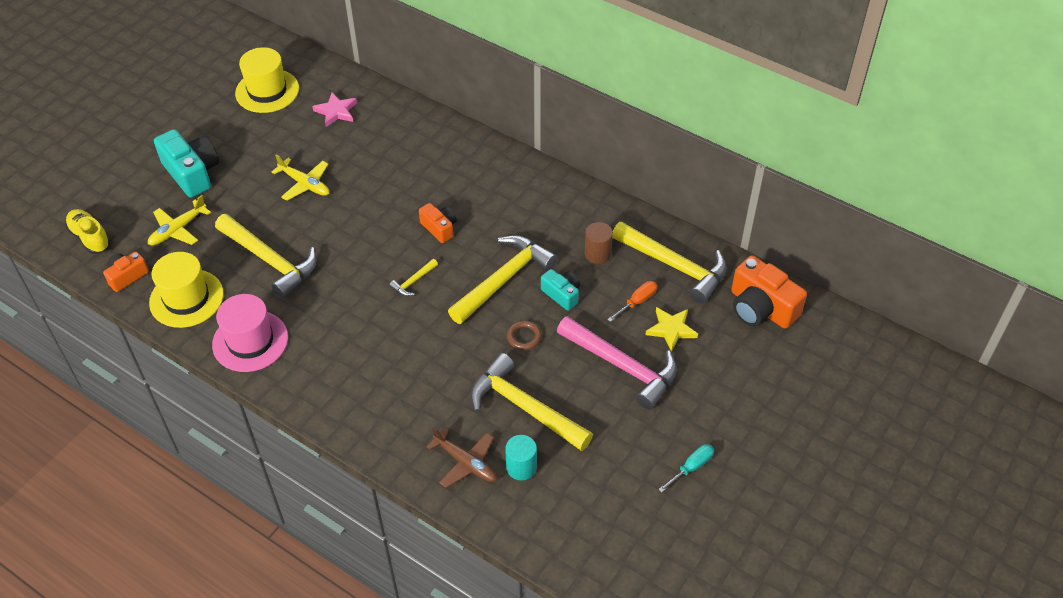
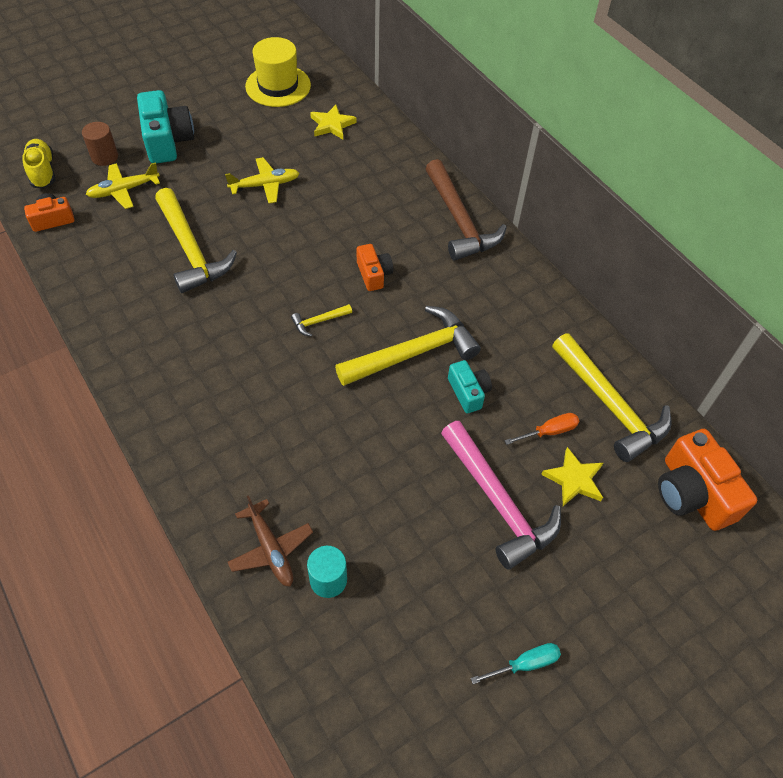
camera: 20 degrees right, 5 degrees up
(186, 298) = (93, 260): yellow hat -> none
(250, 341) = (127, 326): pink hat -> none
(304, 184) = (265, 185): yellow plane -> yellow plane turned 75 degrees counterclockwise
(336, 111) = (332, 125): pink star -> yellow star
(489, 160) = (459, 221): none -> brown hammer
(524, 337) = (404, 426): brown ring -> none
(524, 407) = (366, 508): yellow hammer -> none
(597, 254) = (528, 360): brown cylinder -> brown cylinder (105, 157)

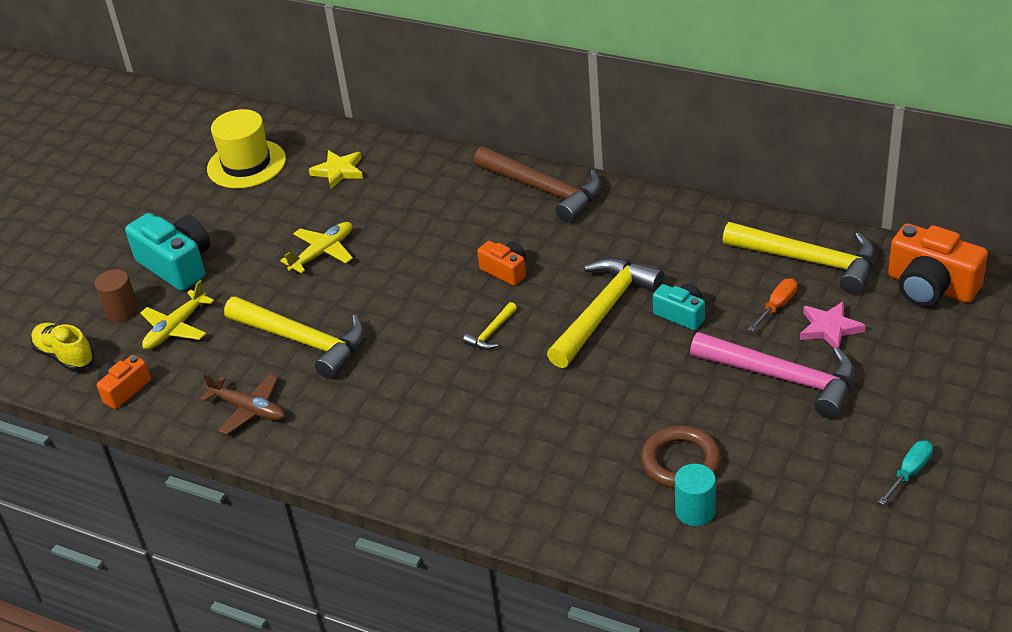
camera: 25 degrees left, 15 degrees down
(270, 548) = (622, 518): brown plane -> brown plane (248, 409)
(356, 526) = (681, 462): none -> brown ring
(574, 479) = (829, 328): yellow star -> pink star

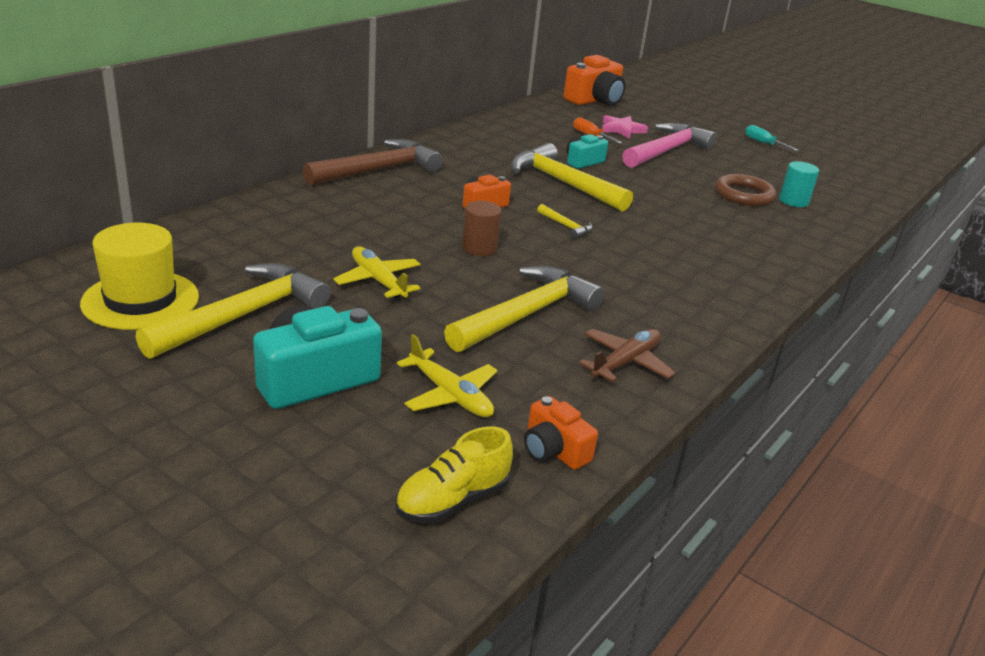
camera: 85 degrees left, 10 degrees down
(122, 311) = (381, 436): brown cylinder -> brown cylinder (479, 248)
(339, 171) = (232, 249): yellow star -> none
(809, 261) = (547, 118): yellow hammer -> yellow hammer (243, 315)

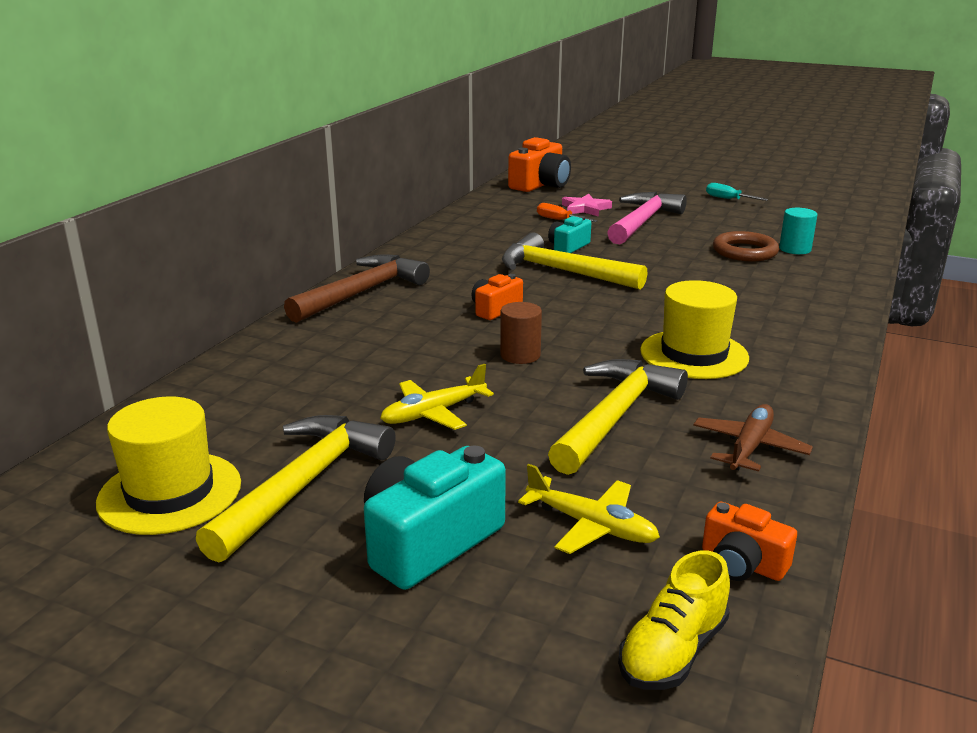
camera: 10 degrees left, 5 degrees down
(378, 281) = (434, 413): yellow plane -> yellow plane turned 75 degrees counterclockwise
(566, 226) = (594, 315): yellow hammer -> none
(631, 276) = (694, 354): none -> yellow hat

